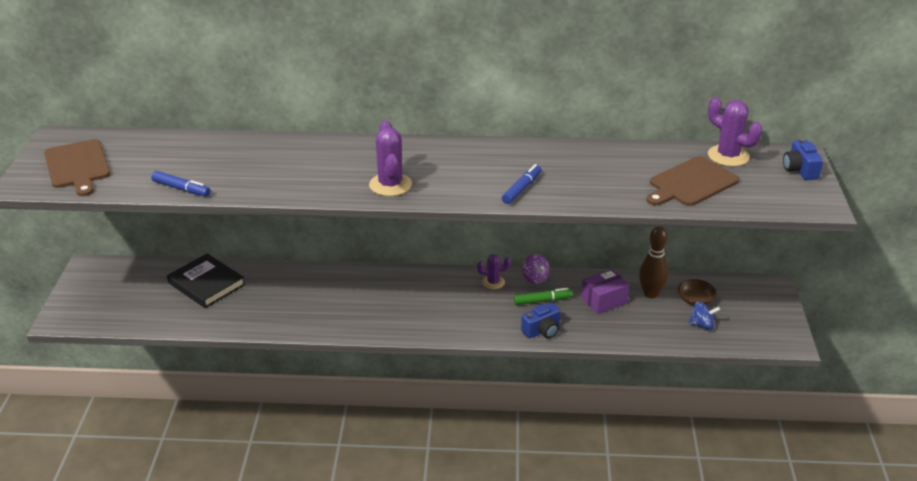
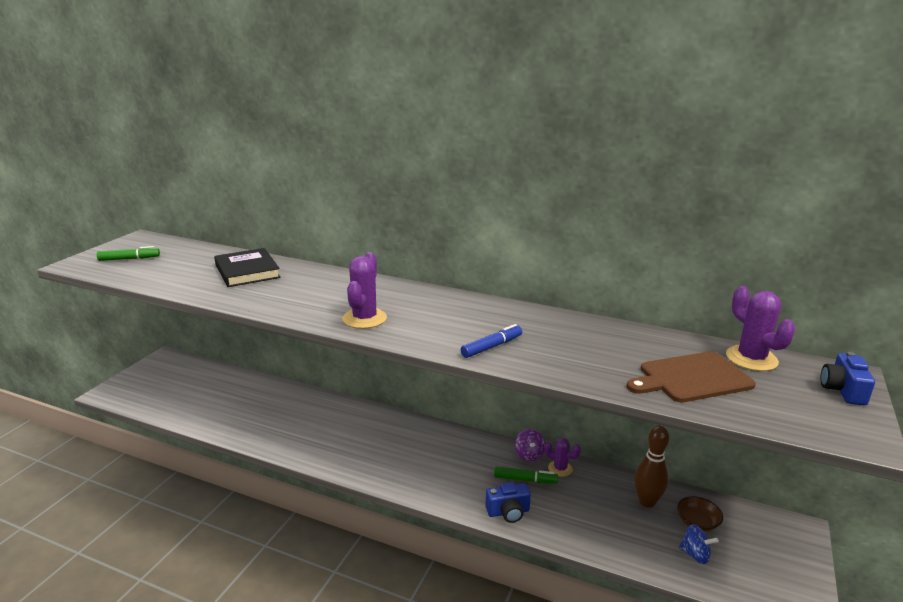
camera: 20 degrees right, 10 degrees down
(77, 166) = (129, 259): brown cutting board -> green marker
(181, 189) = (185, 288): blue marker -> none
(206, 284) = (237, 391): black book -> black book (247, 271)
(493, 282) = (485, 449): purple cactus -> purple cactus (560, 468)
(604, 301) = (591, 496): purple box -> none

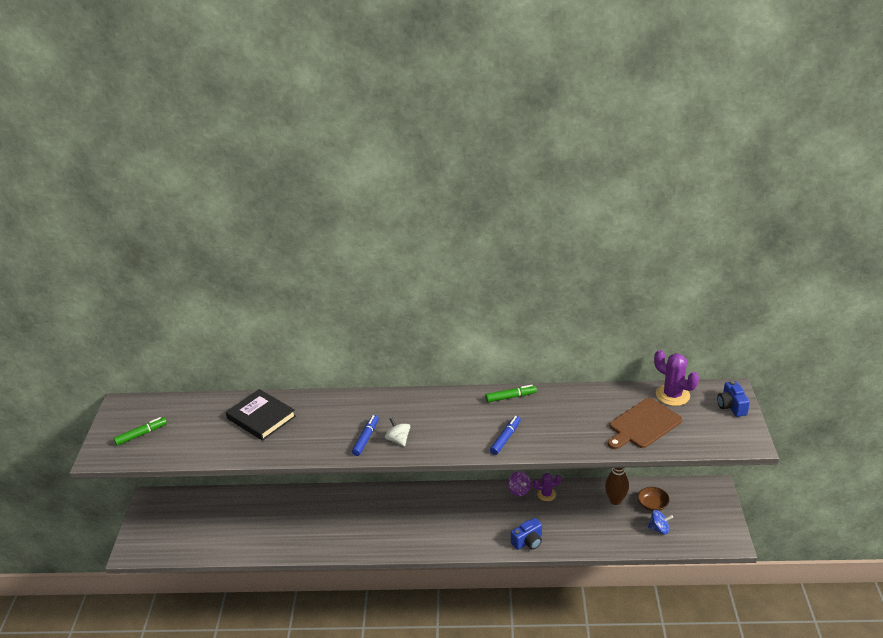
camera: 20 degrees left, 10 degrees up
(331, 309) = (366, 438): none -> blue marker
(364, 318) = (398, 440): purple cactus -> white spinning top
(525, 480) = (526, 512): green marker -> green marker (510, 397)

